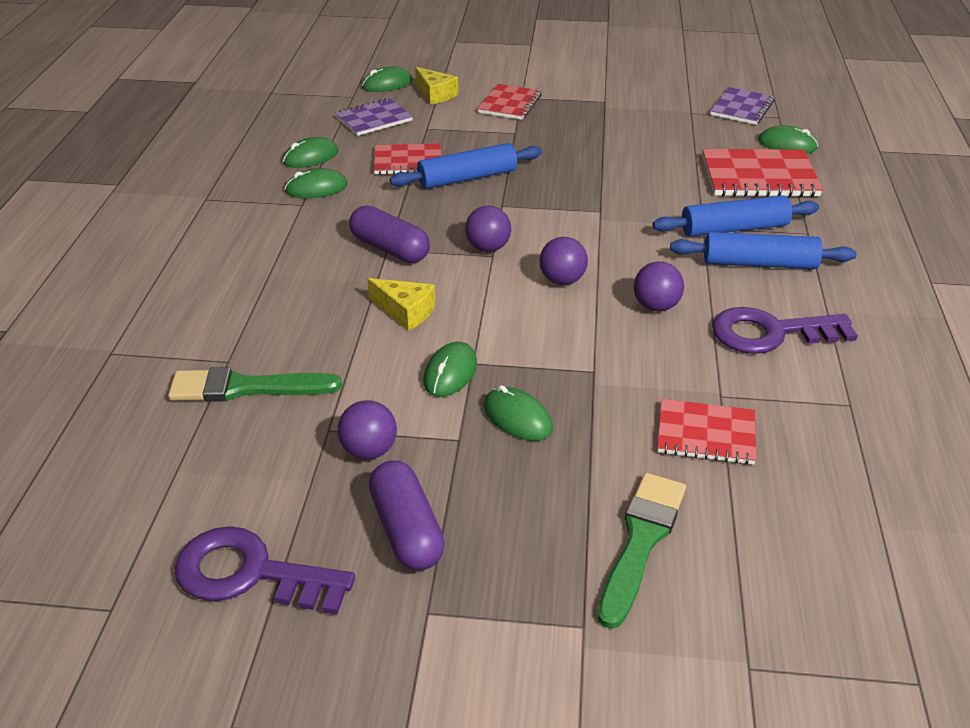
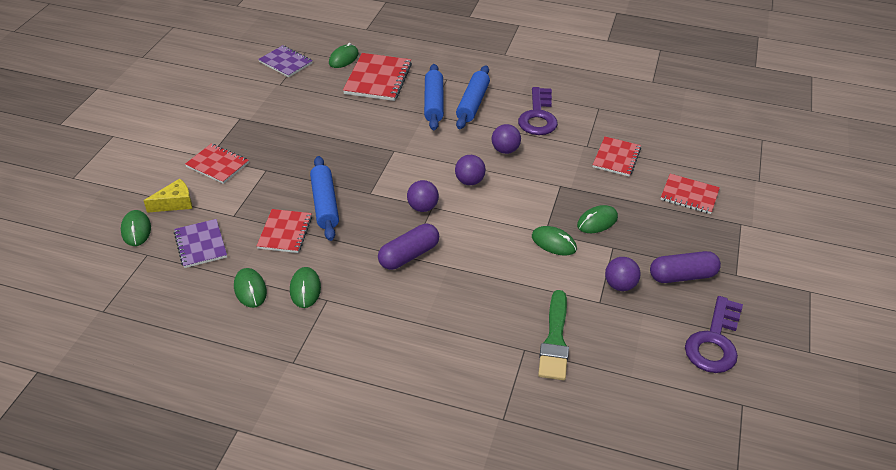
camera: 80 degrees left, 5 degrees up
(405, 311) = (487, 255): yellow cheese -> none
(641, 541) = (689, 195): green brush -> red notebook

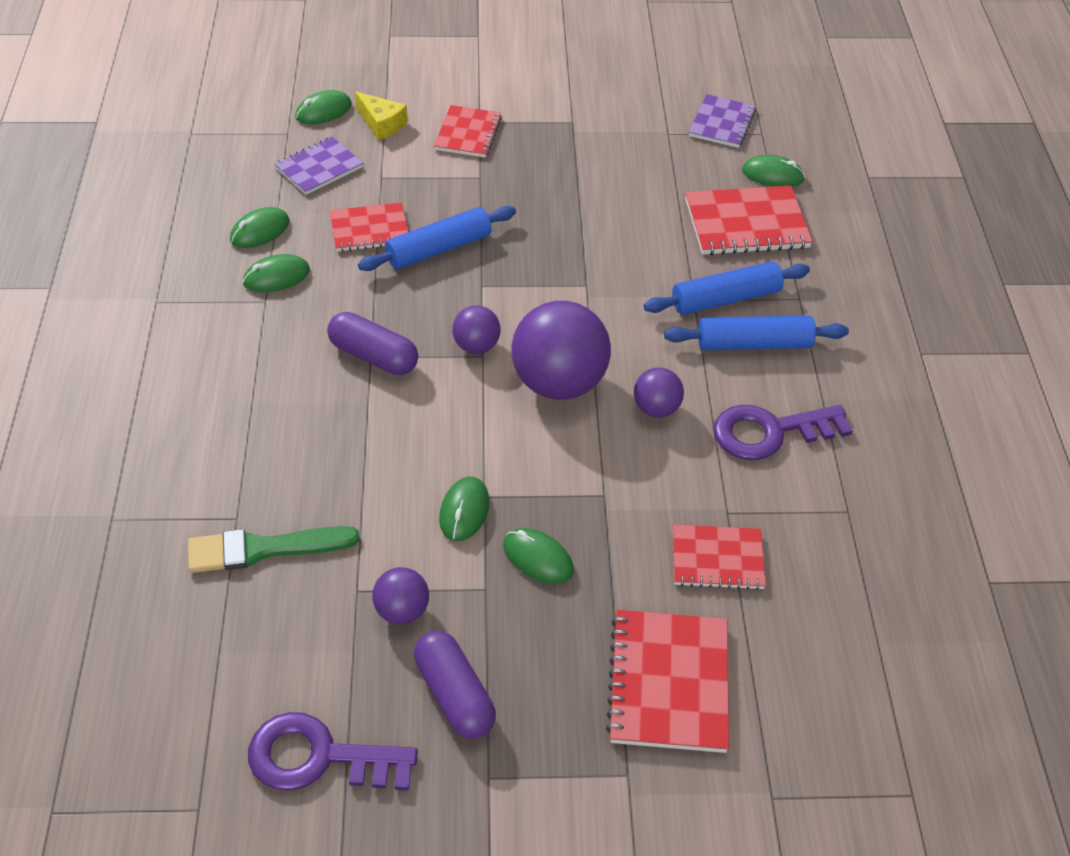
camera: 70 degrees right, 5 degrees up
(469, 181) = (559, 383): purple ball -> purple ball, size x1.99
(689, 195) = (669, 683): red notebook -> red notebook, size x1.53

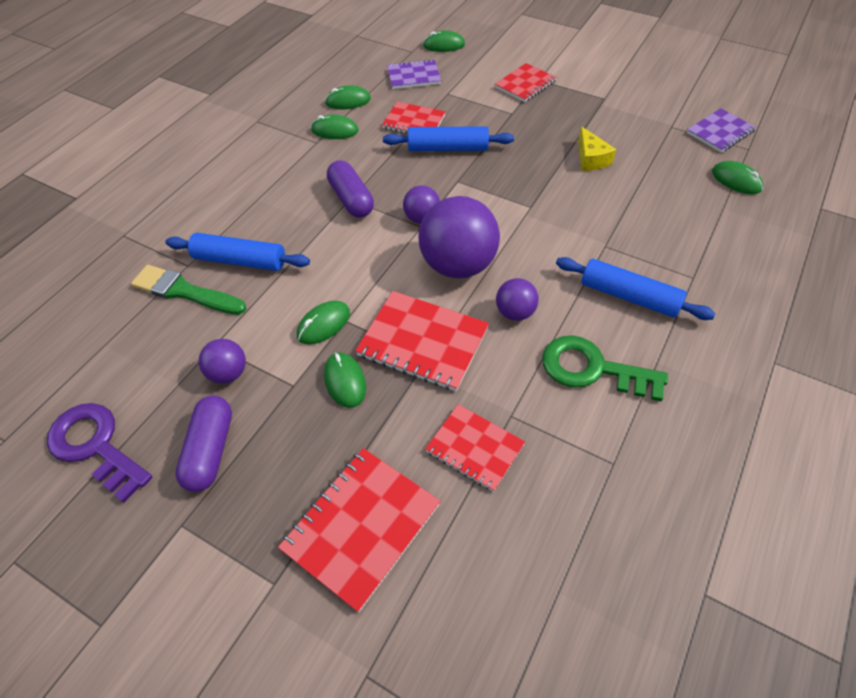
camera: 35 degrees right, 5 degrees up
(381, 124) = (473, 62): yellow cheese -> yellow cheese (591, 159)
(725, 299) = (630, 255): blue rolling pin -> blue rolling pin (240, 261)
(746, 224) = (688, 207): red notebook -> red notebook (423, 342)
(770, 432) = (592, 369): purple key -> green key

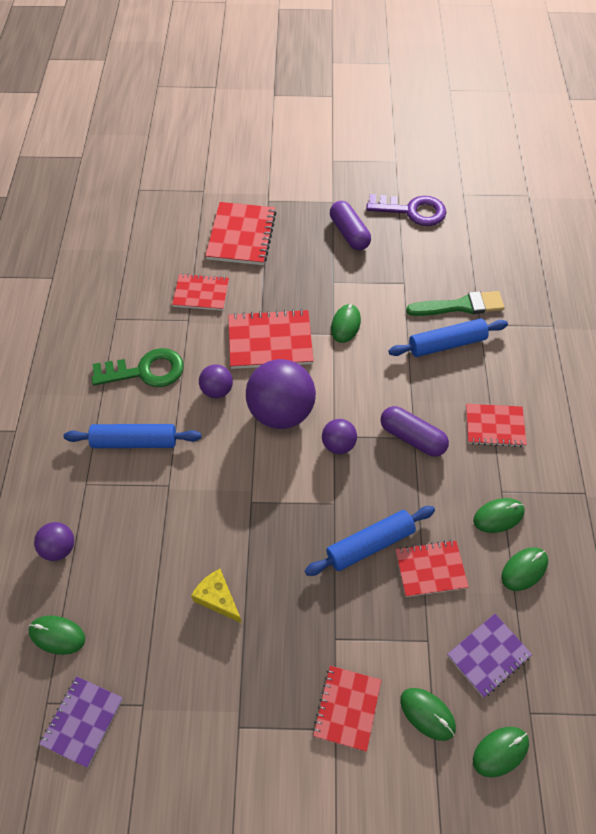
camera: 150 degrees right, 5 degrees up
(228, 373) = (378, 272): purple ball -> purple ball (59, 548)
(273, 181) = (494, 426): none -> red notebook
(345, 381) = (303, 297): green mouse -> green mouse (427, 714)

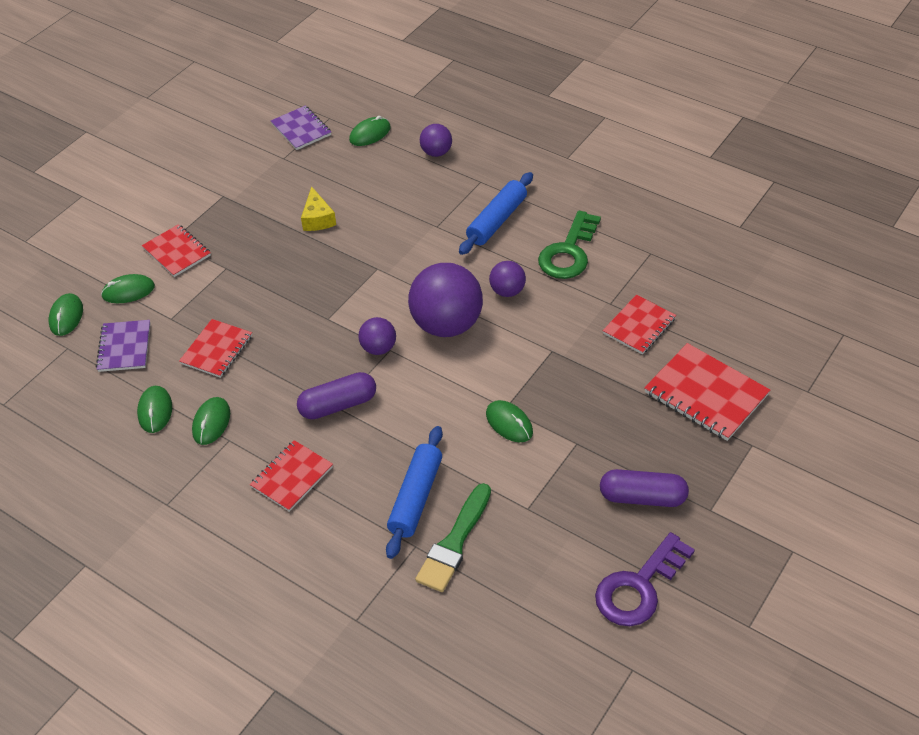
camera: 125 degrees right, 10 degrees down
(217, 598) = (317, 218): yellow cheese -> yellow cheese turned 90 degrees clockwise
(270, 341) = (535, 353): red notebook -> none
(370, 544) = (272, 323): blue rolling pin -> none

